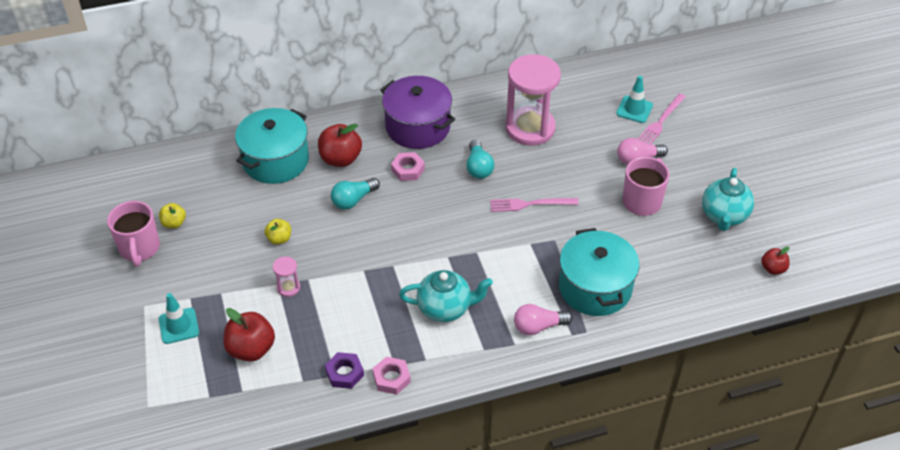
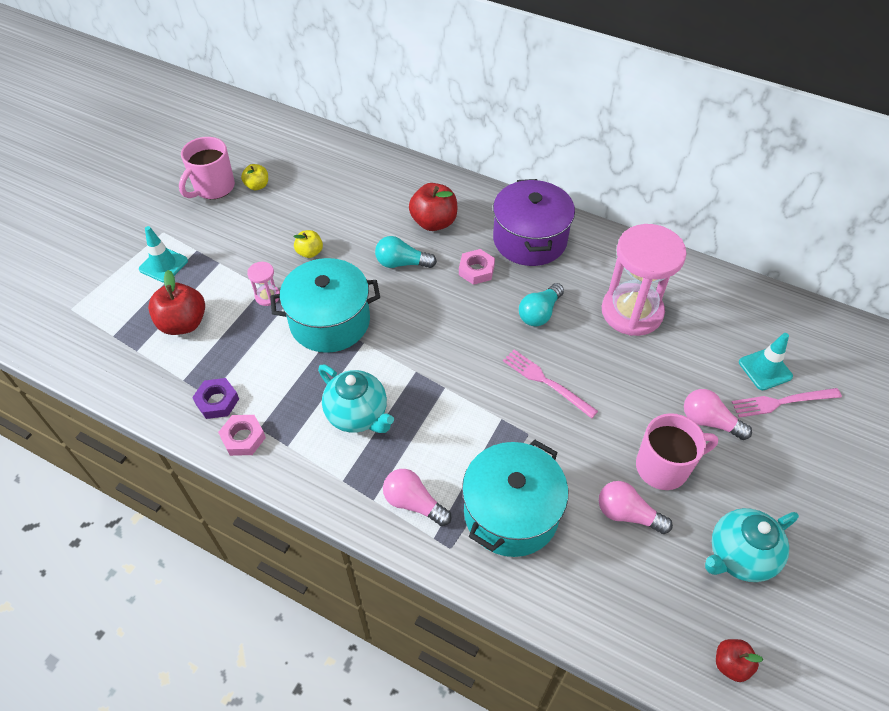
camera: 45 degrees right, 5 degrees up
(275, 160) = (384, 189): turquoise pot -> turquoise pot (330, 321)
(652, 239) = (627, 514): none -> pink light bulb

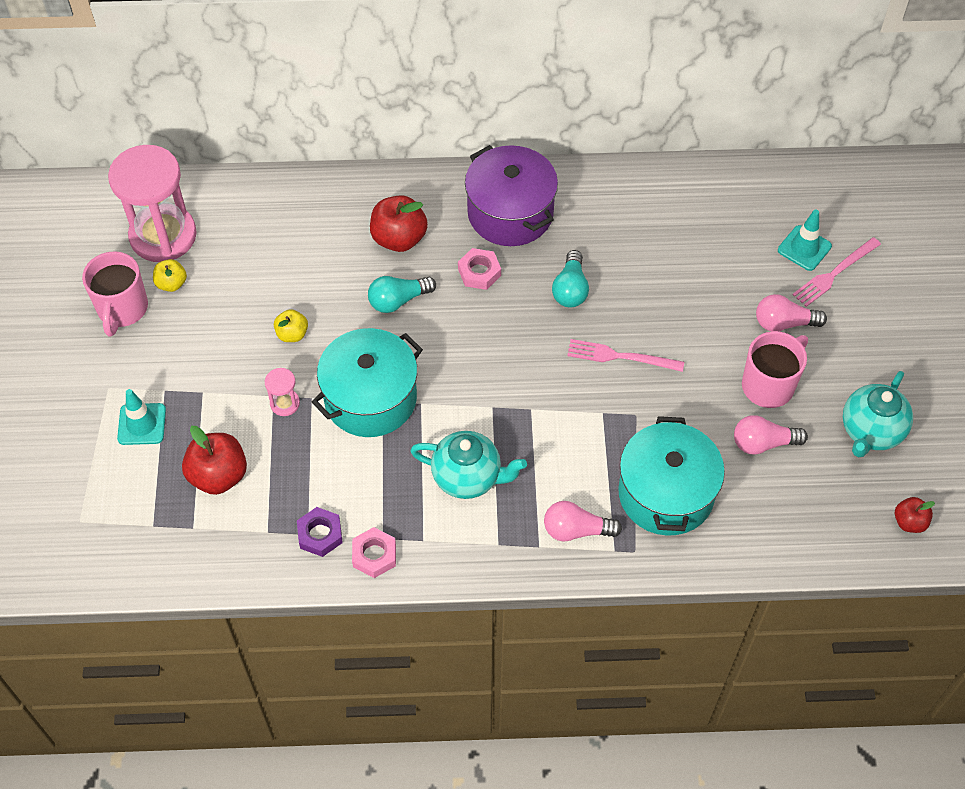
camera: 30 degrees left, 5 degrees up
(632, 312) = (655, 246): pink hourglass -> pink hourglass (163, 236)

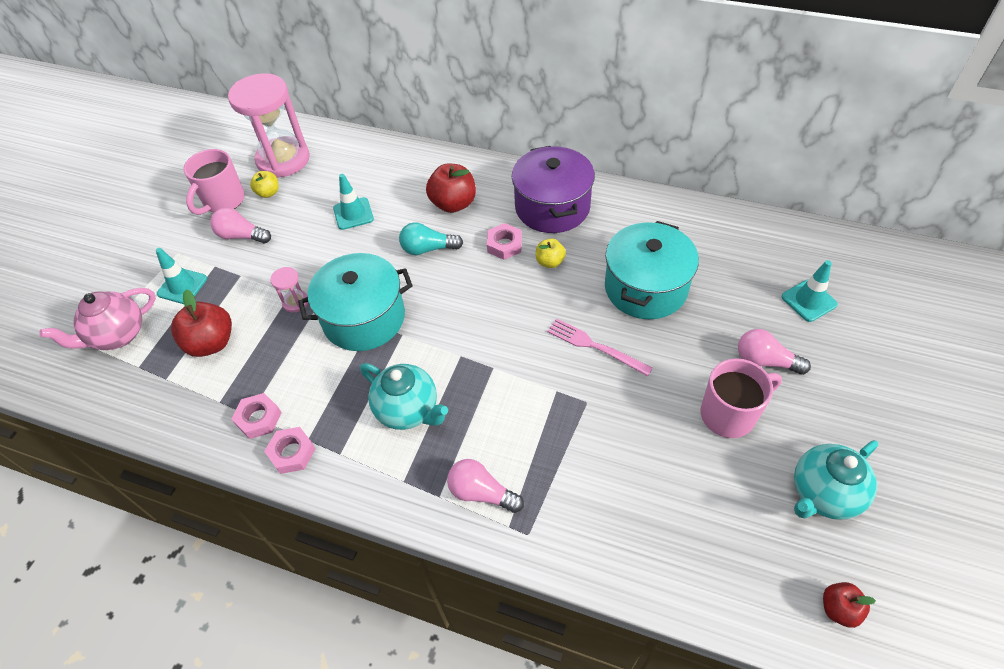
camera: 25 degrees right, 5 degrees down
(105, 500) = (118, 335): none -> pink teapot
(290, 282) = (353, 214): none -> turquoise traffic cone
(292, 334) = (332, 251): yellow apple -> yellow apple (550, 262)
(320, 534) = (259, 419): purple nut -> pink nut
(570, 289) = (575, 278): turquoise light bulb -> none
(666, 493) = (584, 486): turquoise pot -> turquoise pot (645, 288)
(763, 443) = (702, 469): pink light bulb -> pink light bulb (241, 236)
(834, 273) = (832, 330): pink fork -> none

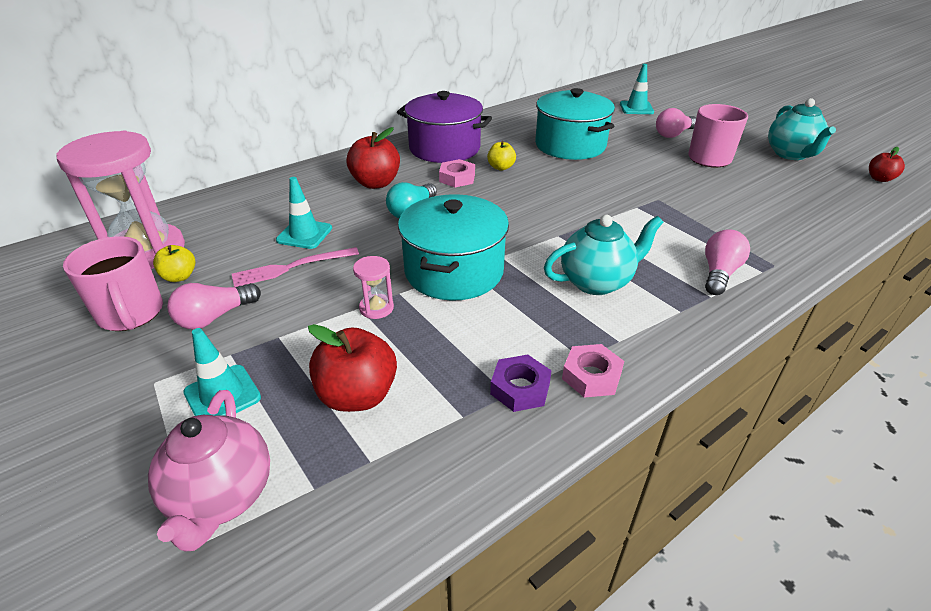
camera: 60 degrees left, 15 degrees down
(259, 419) = (520, 388): pink nut -> purple nut
(481, 493) = (719, 273): pink light bulb -> pink light bulb turned 150 degrees clockwise
(595, 346) = (606, 179): pink fork -> pink fork (291, 267)

